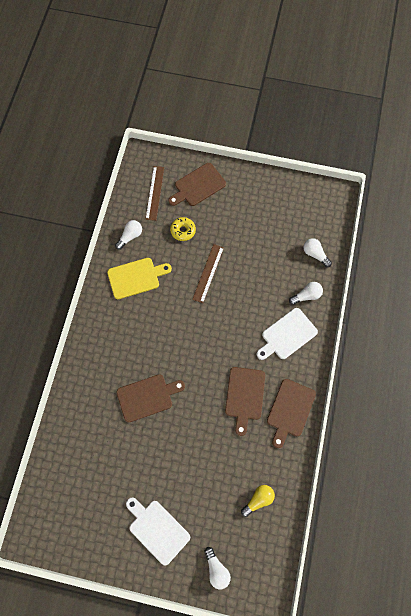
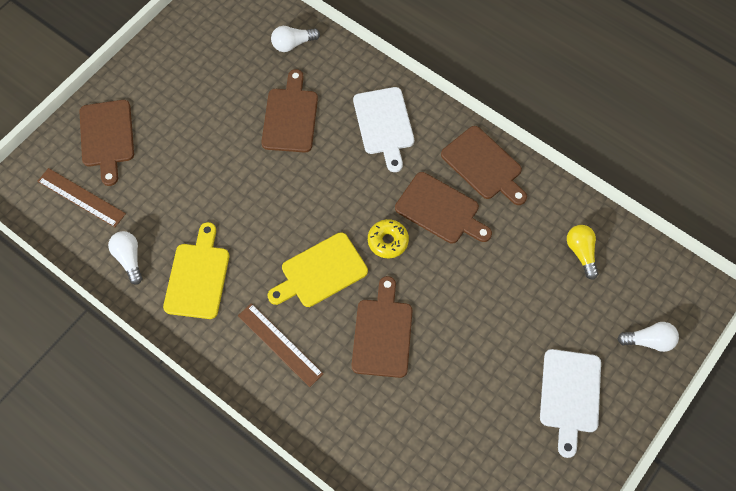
camera: 65 degrees left, 5 degrees down
(157, 529) = (570, 395): white cutting board -> white cutting board turned 60 degrees counterclockwise
(170, 343) = (320, 272): none -> yellow cutting board
(183, 231) = (163, 185): yellow donut -> yellow donut (388, 241)
(208, 273) = (245, 180): brown ruler -> brown ruler (280, 344)
(263, 277) = (290, 117): none -> brown cutting board
(306, 296) = (343, 79): white light bulb -> none

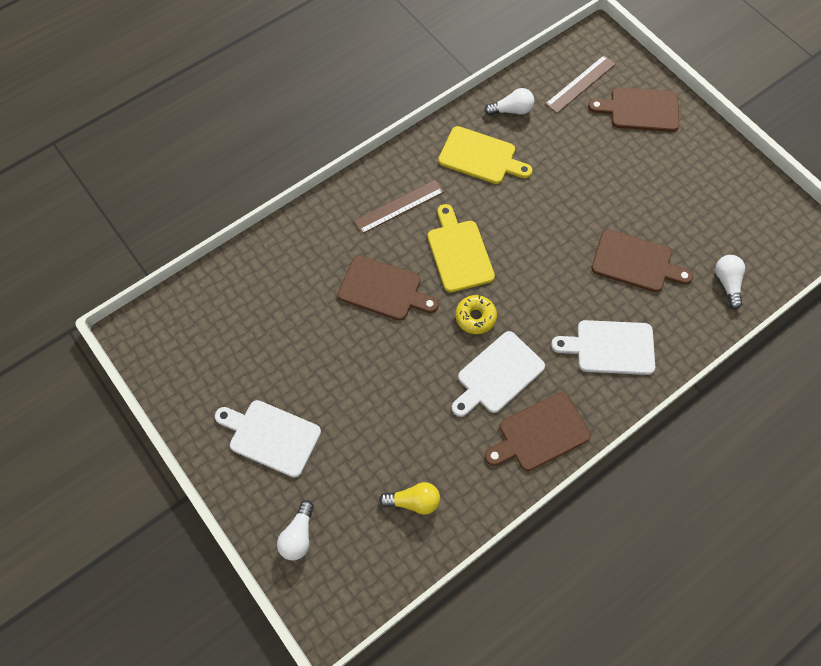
camera: 105 degrees right, 0 degrees up
(440, 210) = (497, 375): brown cutting board -> white cutting board

